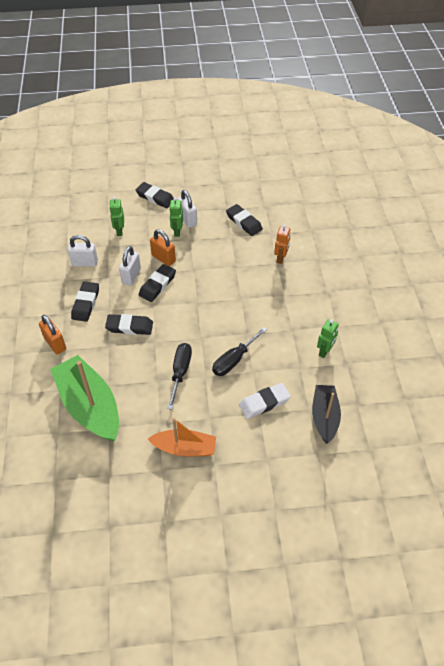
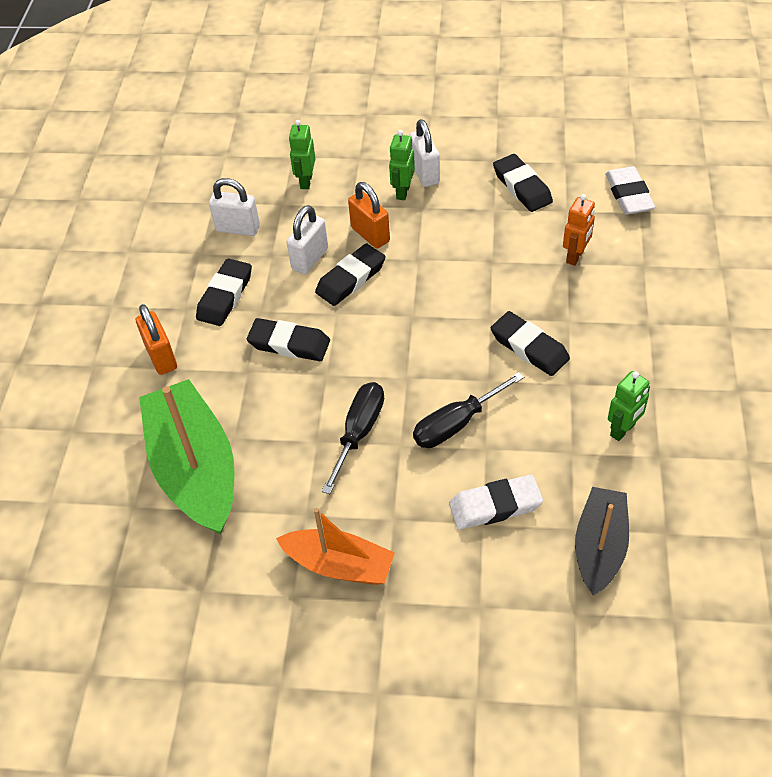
camera: 15 degrees right, 0 degrees up
(155, 197) = (377, 131): black eraser -> black eraser (529, 347)
(303, 221) = (628, 195): none -> white eraser

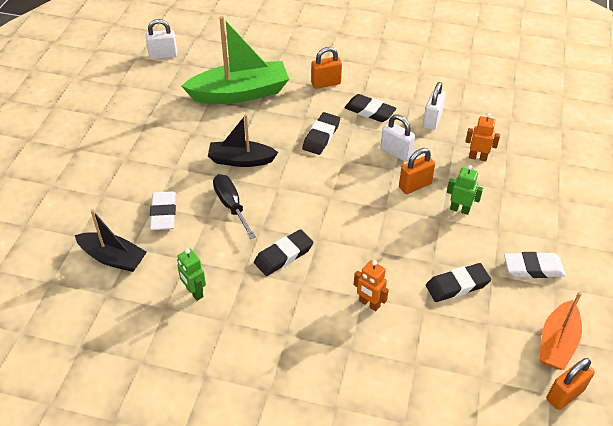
camera: 95 degrees right, 5 degrees down
(306, 181) = (477, 157): green robot -> orange robot
(339, 565) = (154, 142): orange boat -> orange boat (557, 343)
(351, 279) = (372, 170): black eraser -> none
(359, 432) = (241, 160): black screwdriver -> black boat
(425, 173) = (480, 225): white padlock -> white padlock (163, 55)
(628, 108) = (565, 394): none -> orange padlock
(628, 195) = (438, 361): white eraser -> white eraser (533, 268)

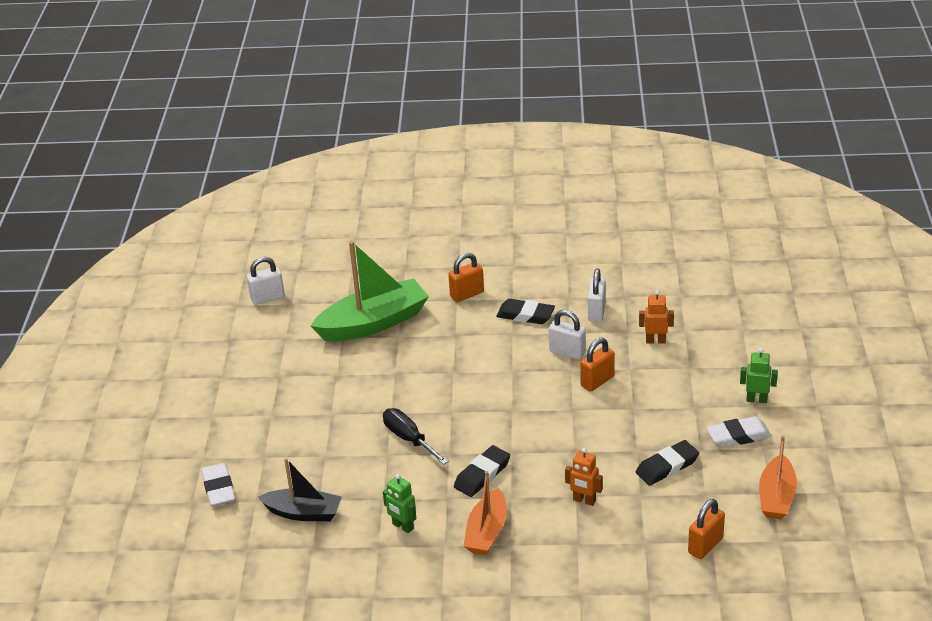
camera: 10 degrees left, 10 degrees down
(163, 213) = (339, 461): white eraser -> white eraser (218, 488)
(241, 160) = (402, 392): black boat -> none
(268, 316) = (487, 532): none -> orange boat
(321, 136) = (481, 351): black eraser -> none
(459, 209) = (650, 395): green robot -> green robot (756, 400)
(565, 394) = (793, 538): orange padlock -> orange padlock (705, 546)

